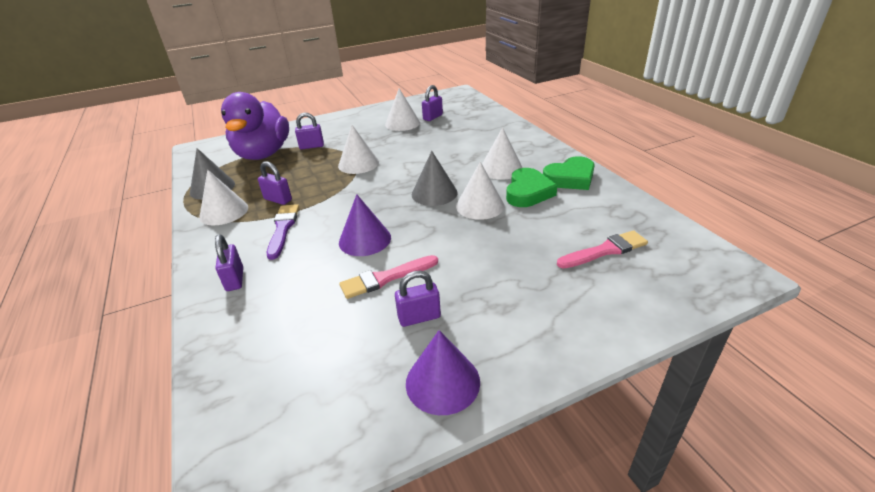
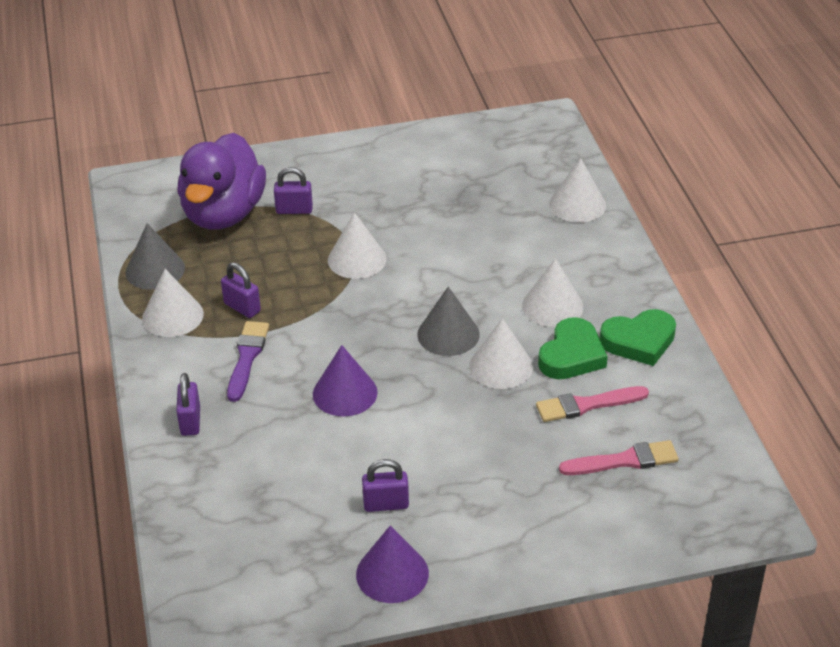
camera: 10 degrees right, 5 degrees up
(386, 278) = (360, 451): pink brush -> pink brush (587, 405)
(402, 123) = (438, 182): white cone -> white cone (577, 204)
(432, 117) = (488, 176): purple padlock -> none

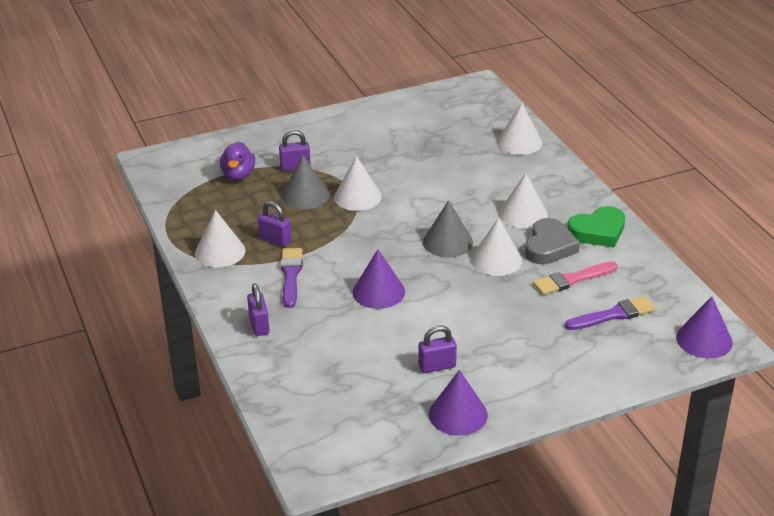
camera: 10 degrees left, 5 degrees down
(155, 270) = (194, 220): grey cone -> grey cone (305, 195)
(223, 214) = (238, 175): purple duck -> purple duck, size x0.51
(572, 355) = (549, 246): green heart -> grey heart
(624, 460) = (613, 315): pink brush -> purple brush
(729, 510) = (704, 340): none -> purple cone

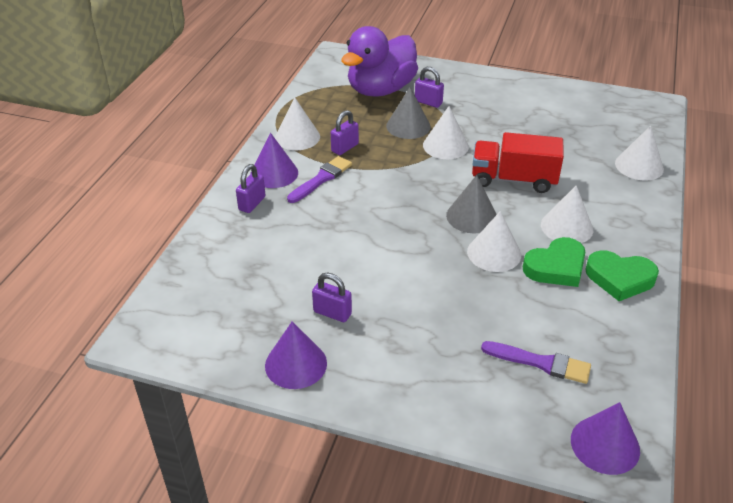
camera: 40 degrees right, 5 degrees up
(238, 175) = (380, 90): purple duck -> purple duck, size x1.97
(275, 240) = (345, 148): purple padlock -> purple padlock turned 60 degrees clockwise
(378, 292) = (366, 226): purple cone -> purple cone (274, 173)
(443, 198) = (513, 179): none -> red truck
(549, 246) = (556, 267): grey heart -> green heart
(572, 279) = (541, 308): pink brush -> none

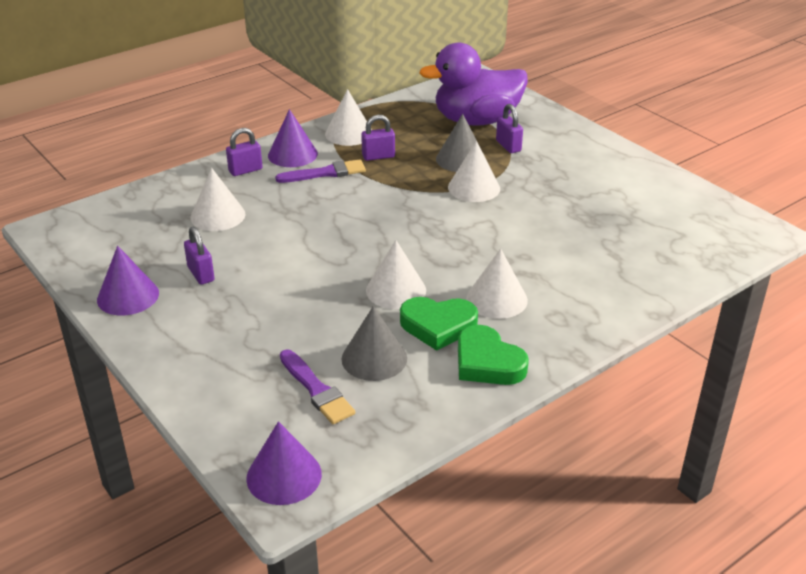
camera: 35 degrees right, 5 degrees down
(471, 216) = (417, 253): grey cone -> grey cone (374, 358)
(513, 179) = (500, 240): red truck -> none
(639, 166) = (655, 279): white cone -> white cone (218, 215)

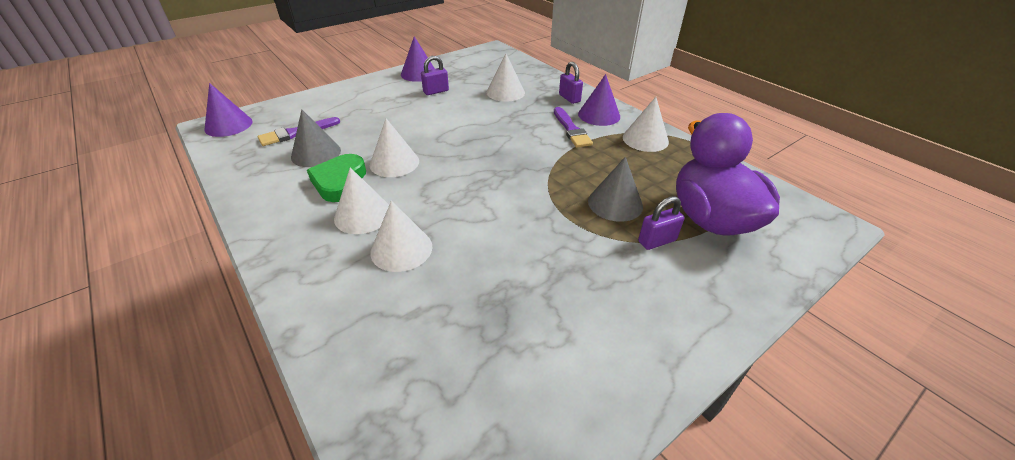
camera: 90 degrees right, 5 degrees up
(378, 156) = (607, 154): purple padlock -> none
(474, 188) = (557, 210): white cone -> white cone (401, 249)
(487, 362) = (280, 205): green heart -> none

